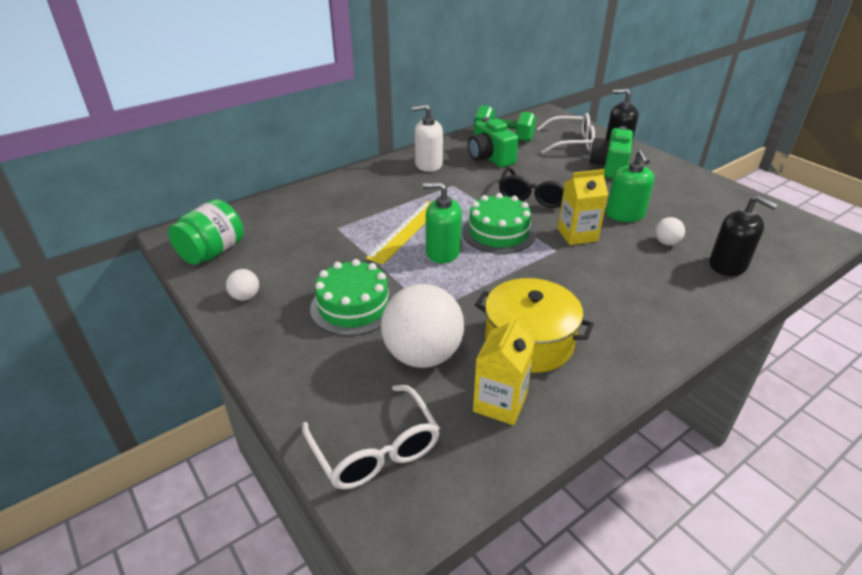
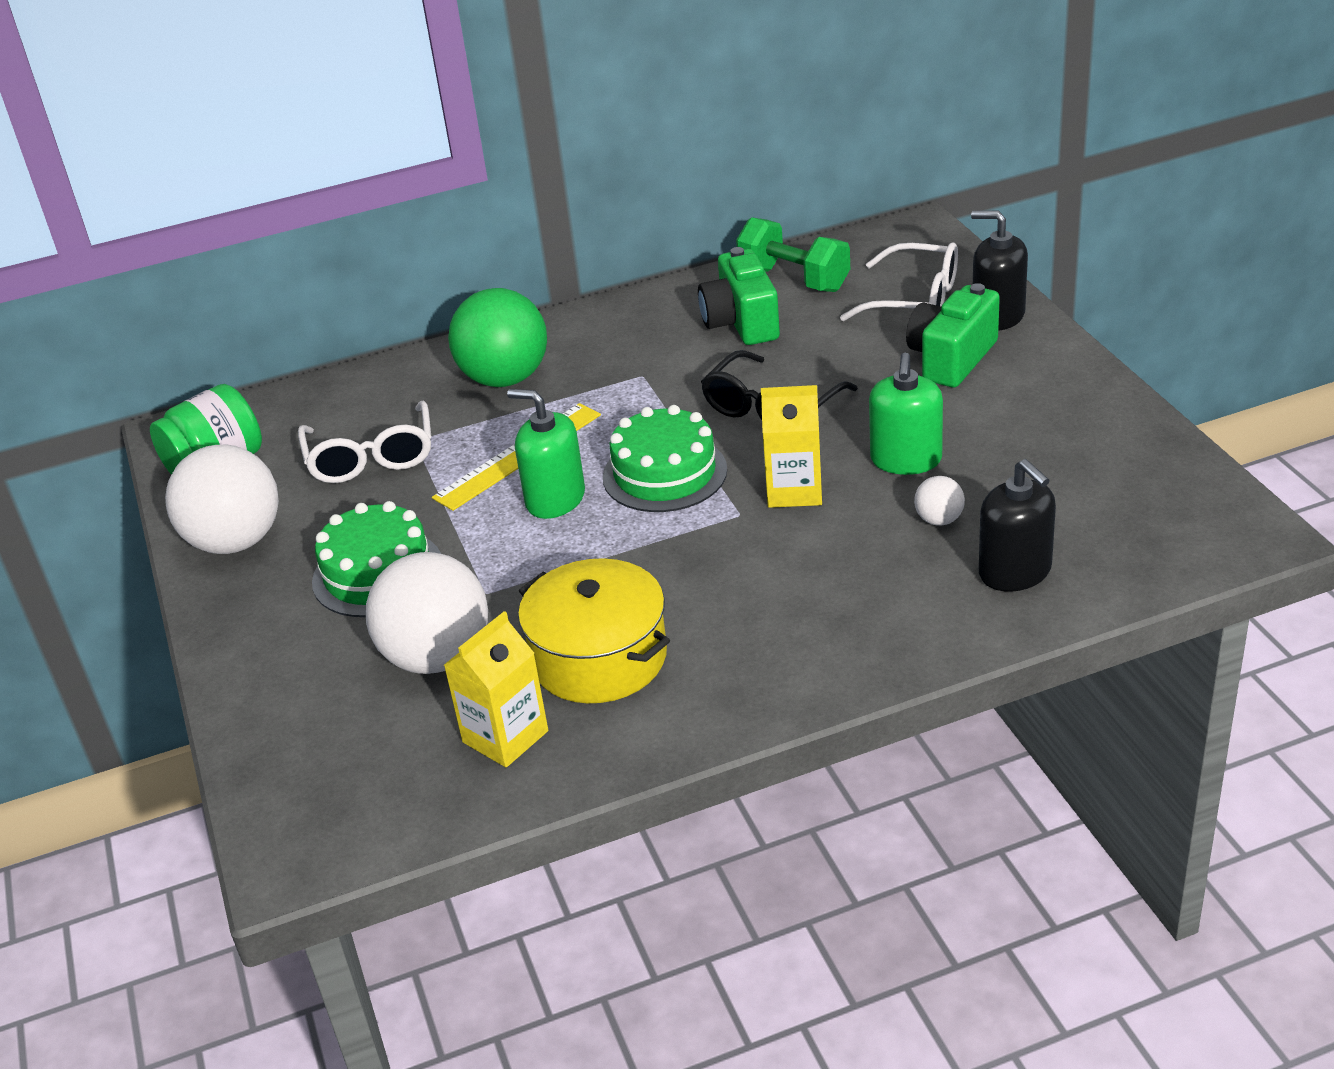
camera: 20 degrees right, 0 degrees up
(245, 297) = (236, 541): white ball -> white ball, size x2.28
(375, 192) = (505, 378): none -> green ball
(376, 450) = (314, 771): white glasses -> white glasses (371, 458)
(428, 165) = (623, 330): white soap dispenser -> none

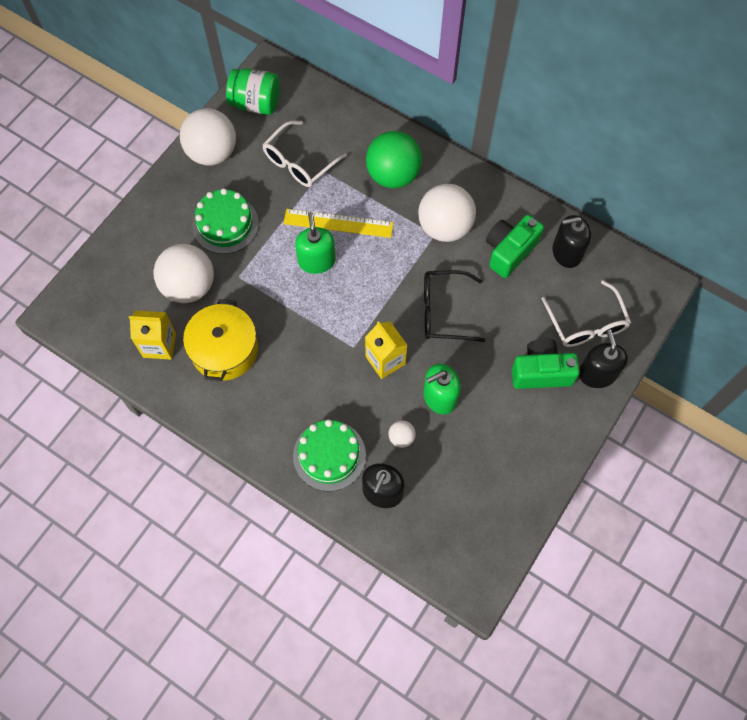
camera: 50 degrees right, 30 degrees up
(641, 362) = (445, 227): none -> white ball
(664, 473) = (363, 295): green cake -> green cake (329, 455)
(794, 279) = (566, 252): green dumbbell -> black soap dispenser

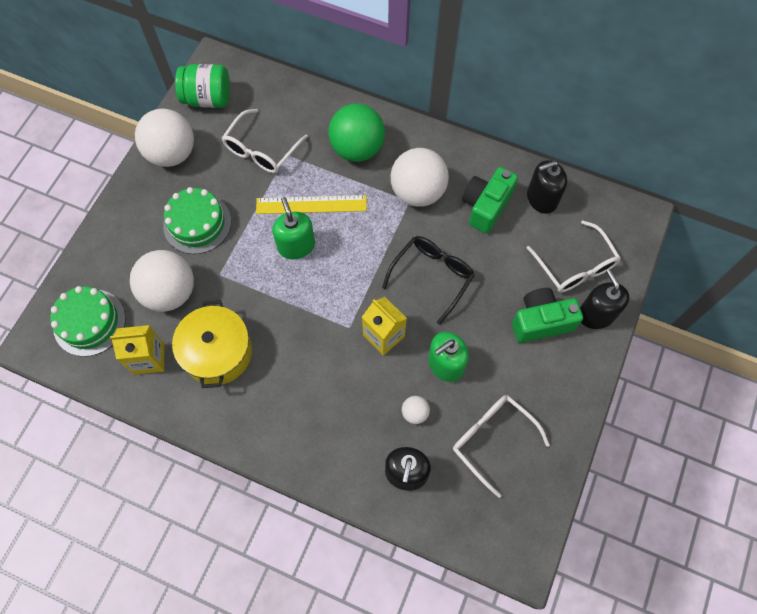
camera: 10 degrees left, 0 degrees up
(329, 455) = (344, 444): green cake -> green cake (89, 322)
(443, 311) = (432, 276): black glasses -> black glasses turned 135 degrees clockwise
(470, 475) = (492, 439): none -> white glasses

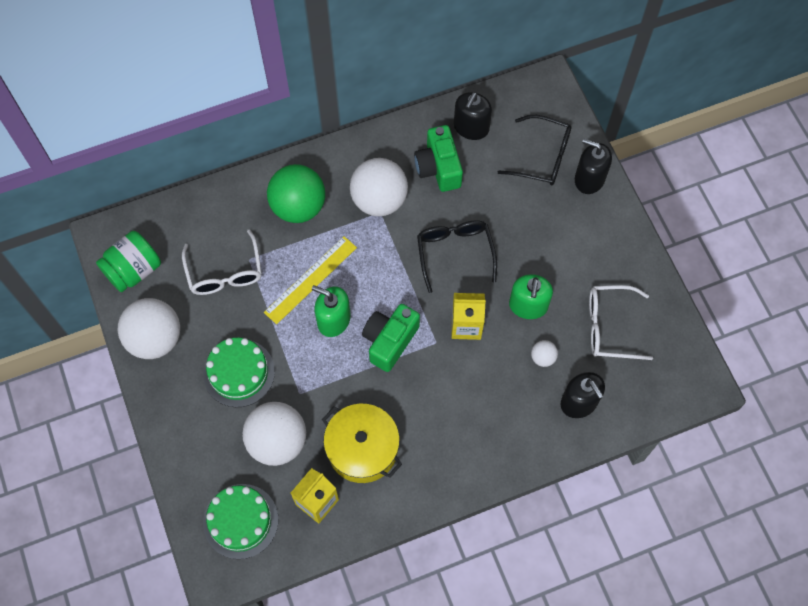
camera: 45 degrees left, 0 degrees up
(541, 322) = (559, 217): green camera -> green camera (389, 341)
(575, 266) = (543, 157): white glasses -> black glasses

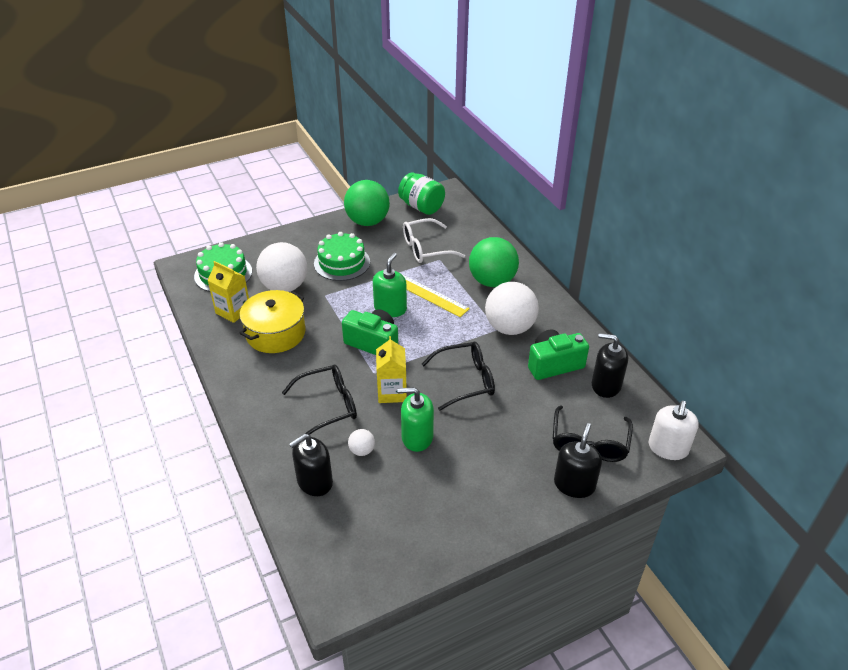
camera: 85 degrees right, 25 degrees down
(155, 339) = (367, 221): white ball -> green ball
(481, 389) = (329, 405): none -> black glasses
(551, 96) = (668, 448): none -> white soap dispenser
(609, 327) = (399, 506): white glasses -> none

